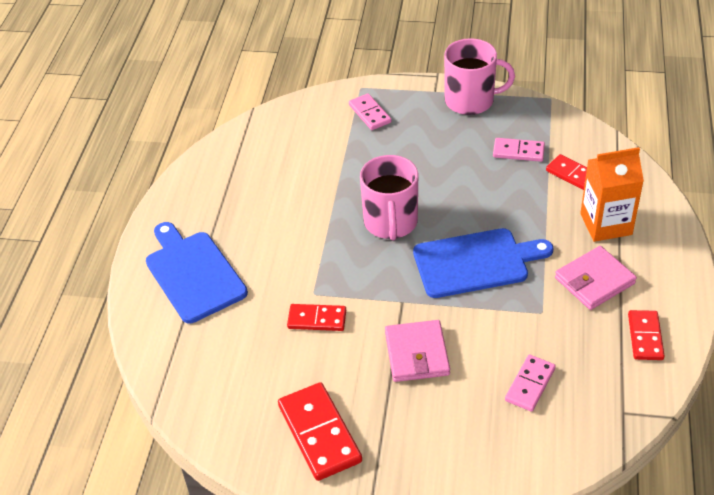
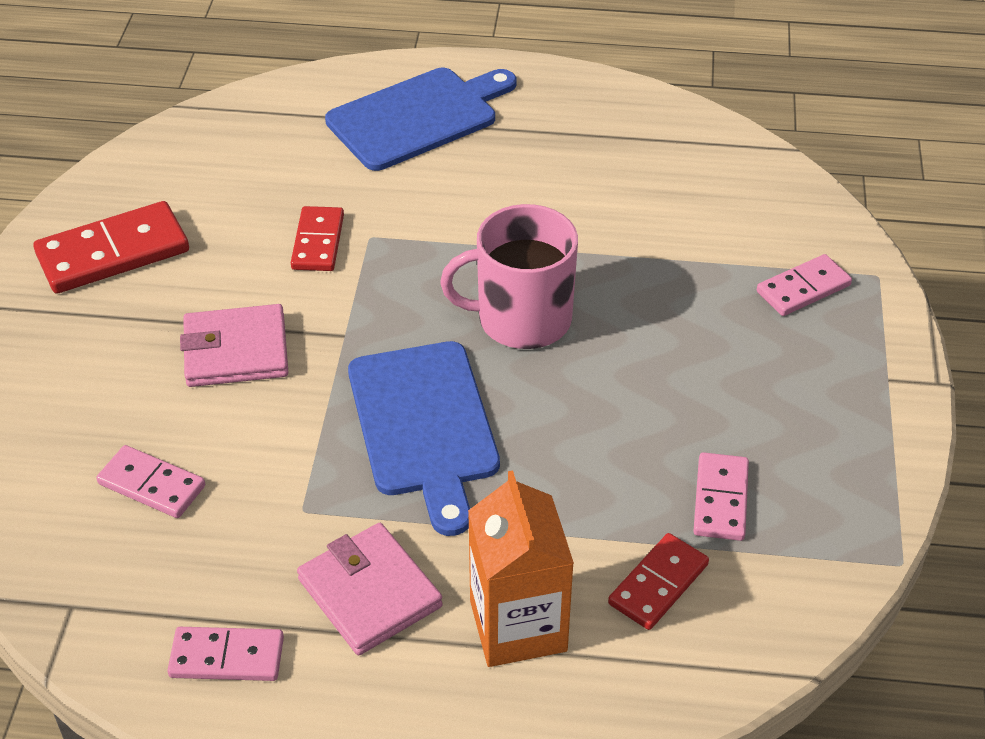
camera: 85 degrees right, 0 degrees up
(471, 100) = (868, 431): pink mug -> none
(645, 337) = (227, 657): red domino -> pink domino

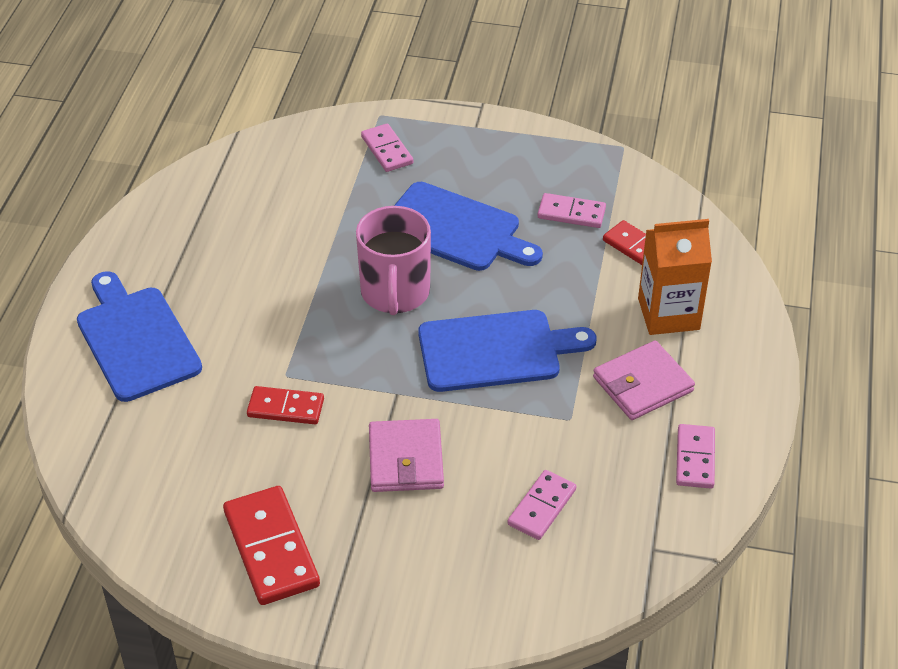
camera: 85 degrees left, 0 degrees up
(656, 370) = (455, 229): none -> blue cutting board

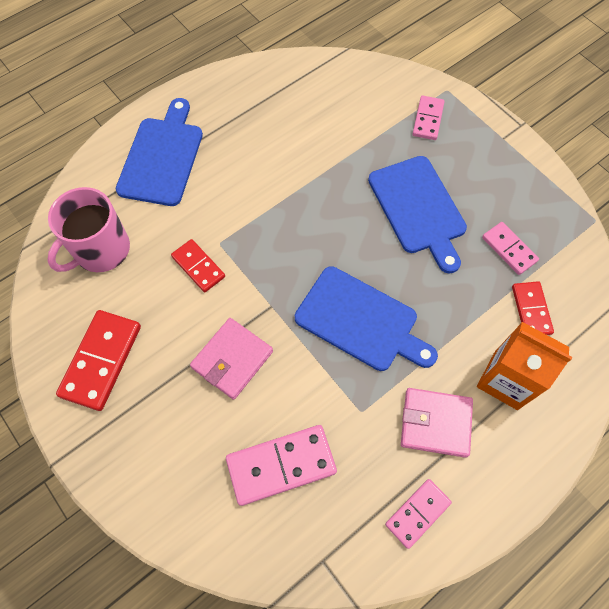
camera: 40 degrees right, 20 degrees up
(395, 292) = (337, 230): pink mug -> pink mug (101, 250)
(542, 507) = (281, 465): pink domino -> pink domino, size x1.62

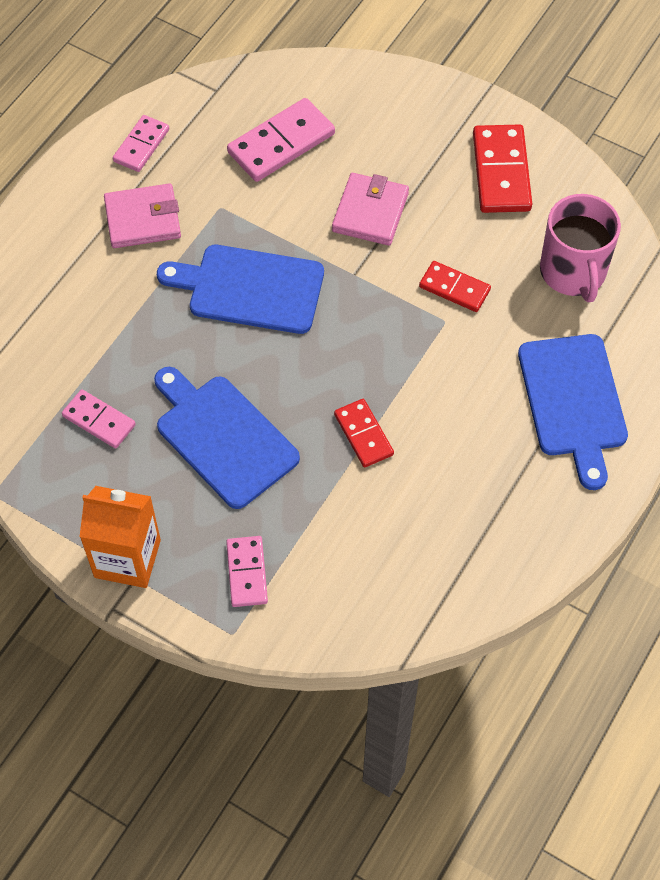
camera: 160 degrees right, 5 degrees down
(101, 250) = (573, 272): pink mug -> pink mug turned 150 degrees clockwise
(506, 380) = (78, 278): orange carton -> orange carton (127, 558)
(531, 310) = (61, 358): red domino -> red domino (363, 434)

